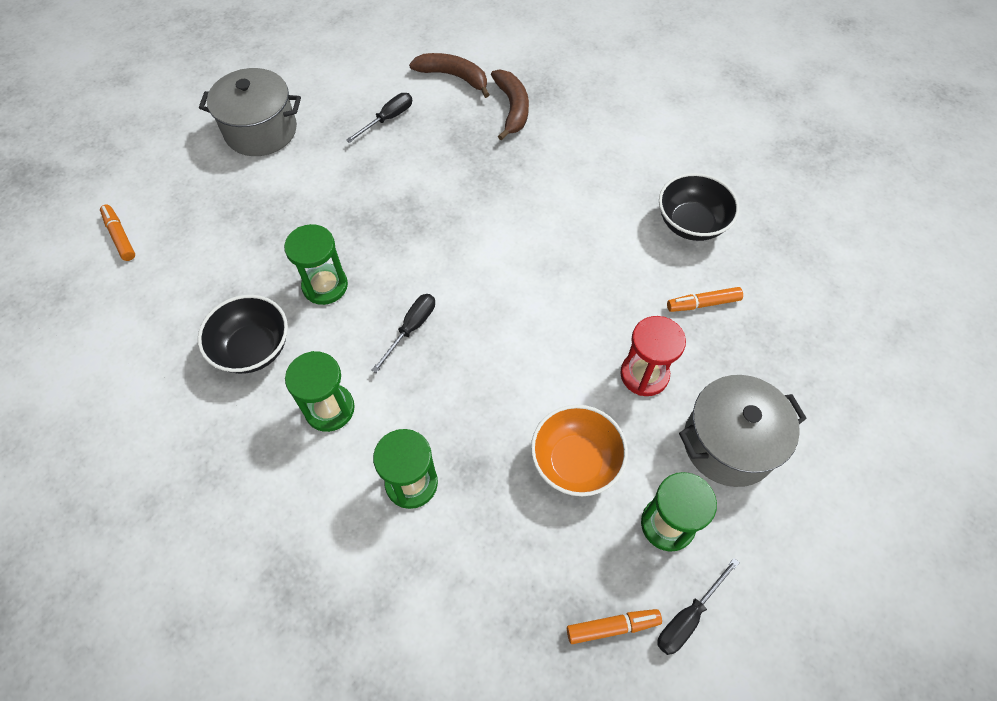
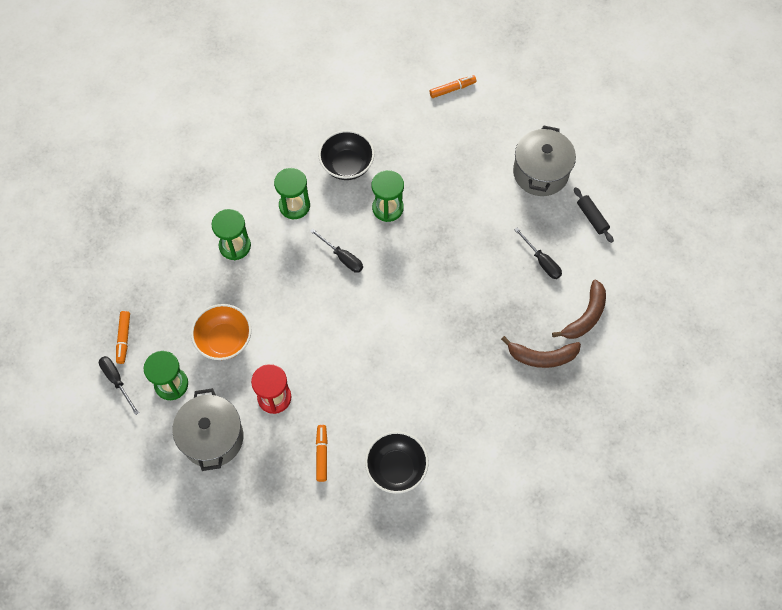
camera: 100 degrees right, 5 degrees up
(323, 80) = (592, 218): none -> black rolling pin

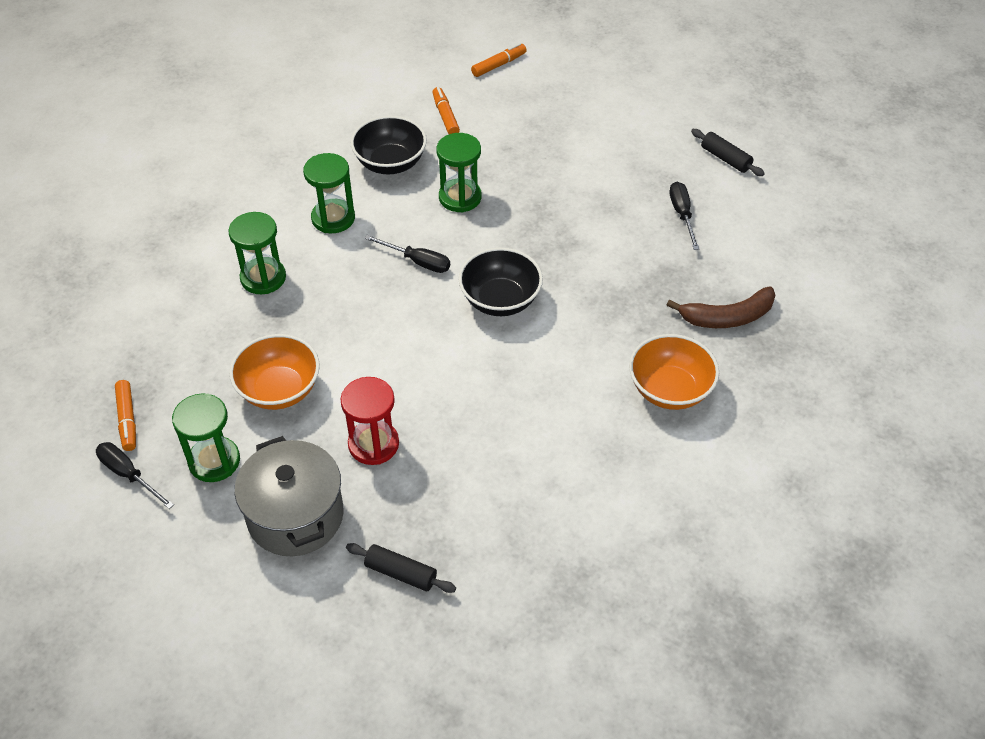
camera: 15 degrees left, 15 degrees down
(267, 496) = (401, 573): none -> black rolling pin
(322, 454) = (466, 500): orange marker -> orange marker (445, 116)
(396, 468) = (580, 492): black bowl -> black bowl (500, 300)
(481, 405) = (670, 390): none -> orange bowl
(540, 173) = (642, 126): grey pot -> none
(541, 261) = (682, 215): black screwdriver -> black screwdriver turned 135 degrees counterclockwise
(585, 316) = (763, 261): brown banana -> none

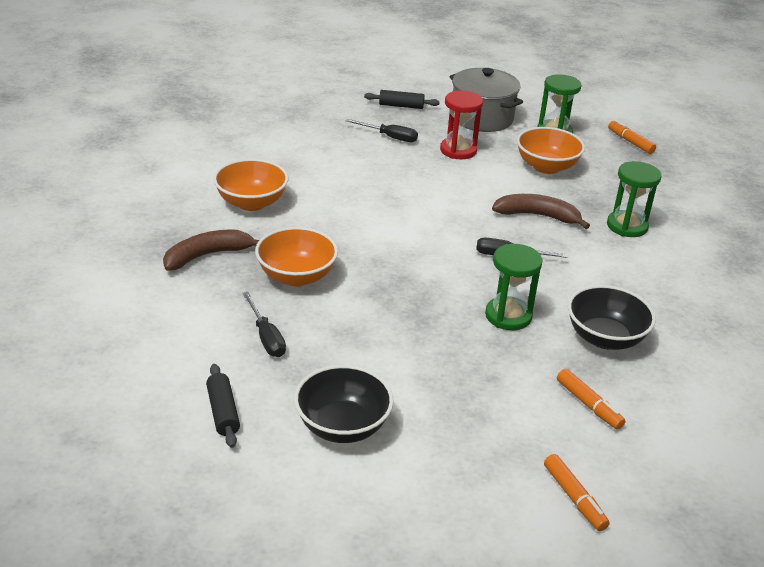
camera: 160 degrees right, 15 degrees down
(129, 475) = (599, 121): black screwdriver -> black screwdriver (389, 137)
(333, 218) = (613, 278): green hourglass -> none
(350, 309) = (537, 216): none -> brown banana
(499, 65) = (574, 498): orange marker -> orange marker turned 60 degrees counterclockwise
(500, 300) = (417, 239): black bowl -> black bowl (342, 426)
(641, 274) = (296, 276): none -> orange bowl
(725, 159) = (223, 412): black rolling pin -> black rolling pin turned 45 degrees clockwise

